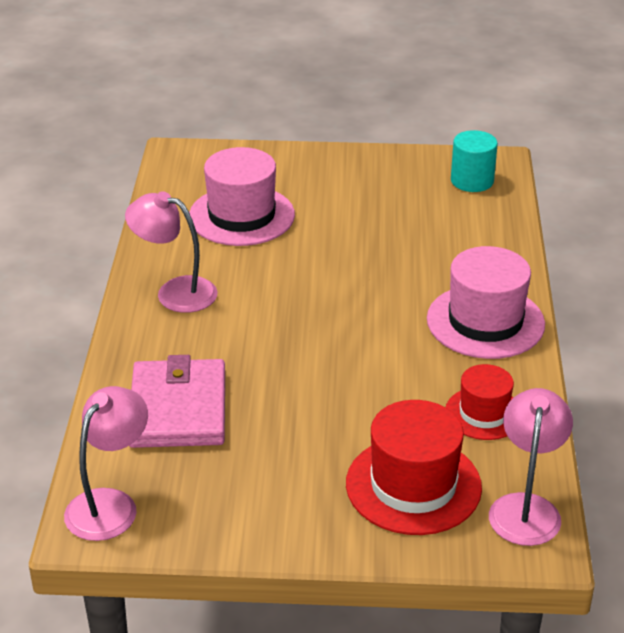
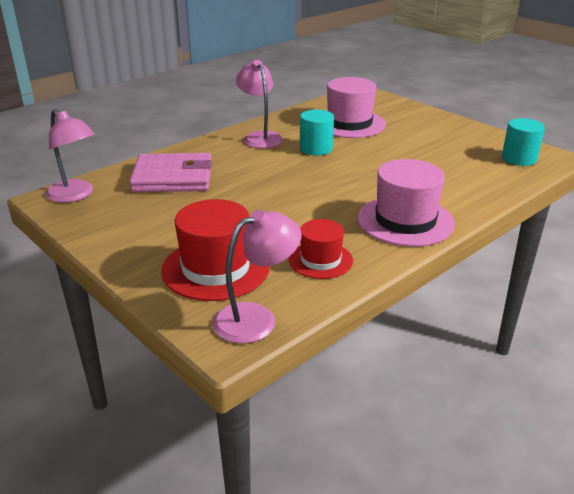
camera: 45 degrees right, 5 degrees down
(110, 504) = (75, 195): pink lamp -> pink lamp turned 60 degrees clockwise
(178, 409) = (173, 177): pink wallet -> pink wallet turned 45 degrees clockwise
(265, 275) = (316, 149): none -> turquoise cylinder

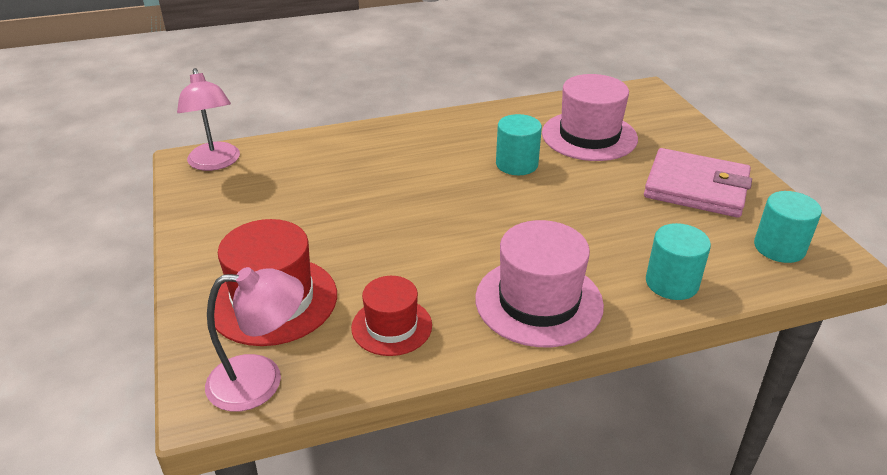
camera: 25 degrees right, 5 degrees up
(173, 177) = (326, 165): pink wallet -> pink wallet (696, 188)
(260, 137) = (465, 131): pink lamp -> none
(476, 191) = (671, 283): none -> turquoise cylinder

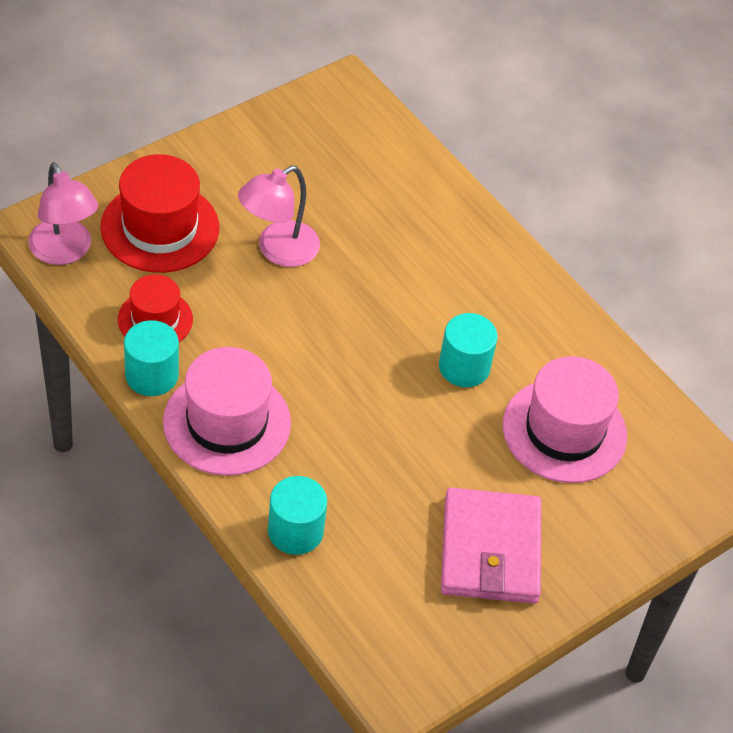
camera: 65 degrees right, 15 degrees up
(215, 163) = (350, 109): pink lamp -> pink lamp (278, 250)
(779, 248) = (397, 633): turquoise cylinder -> turquoise cylinder (152, 375)

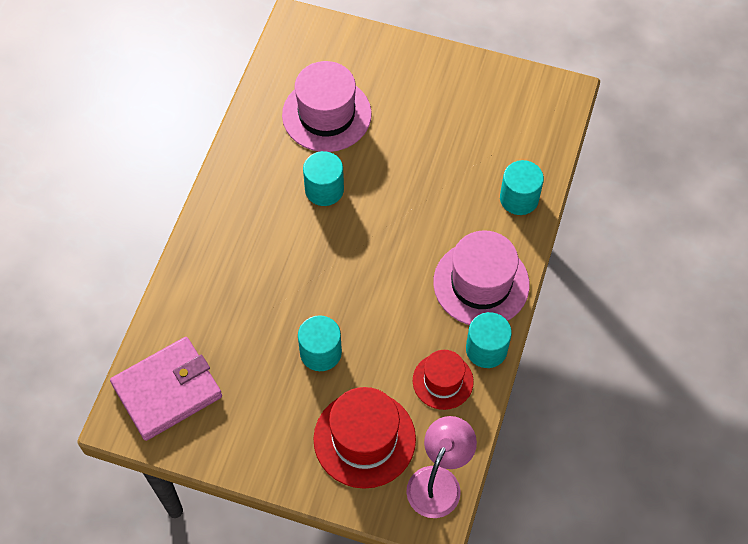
camera: 120 degrees left, 10 degrees up
(278, 250) = (320, 352): pink lamp -> turquoise cylinder
(490, 550) = (442, 103): pink wallet -> pink wallet (167, 390)

